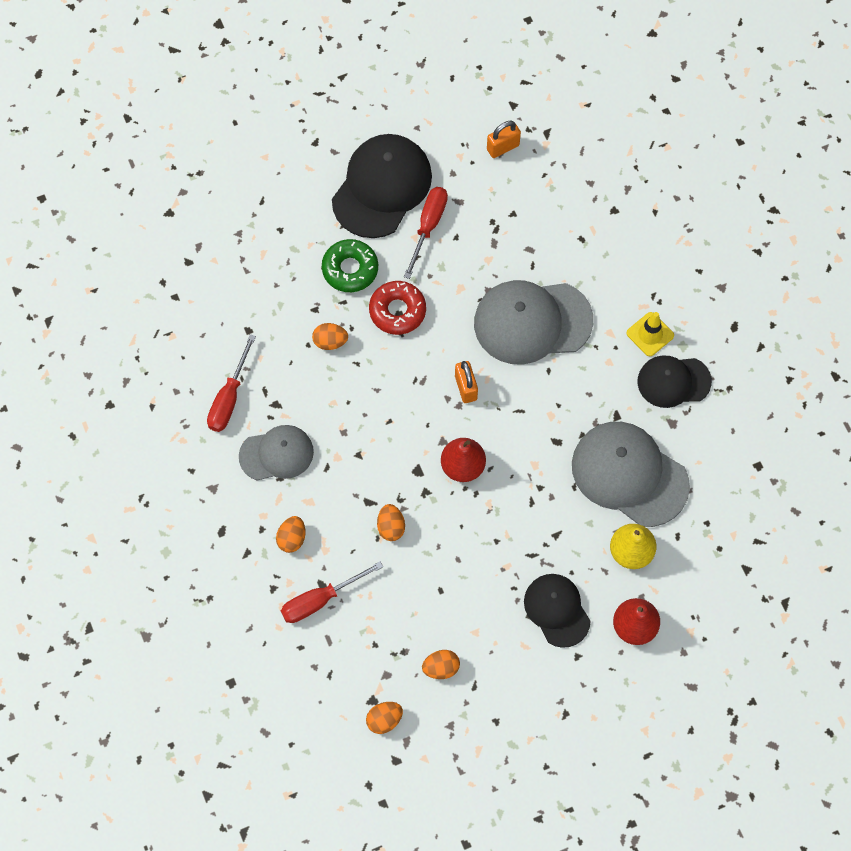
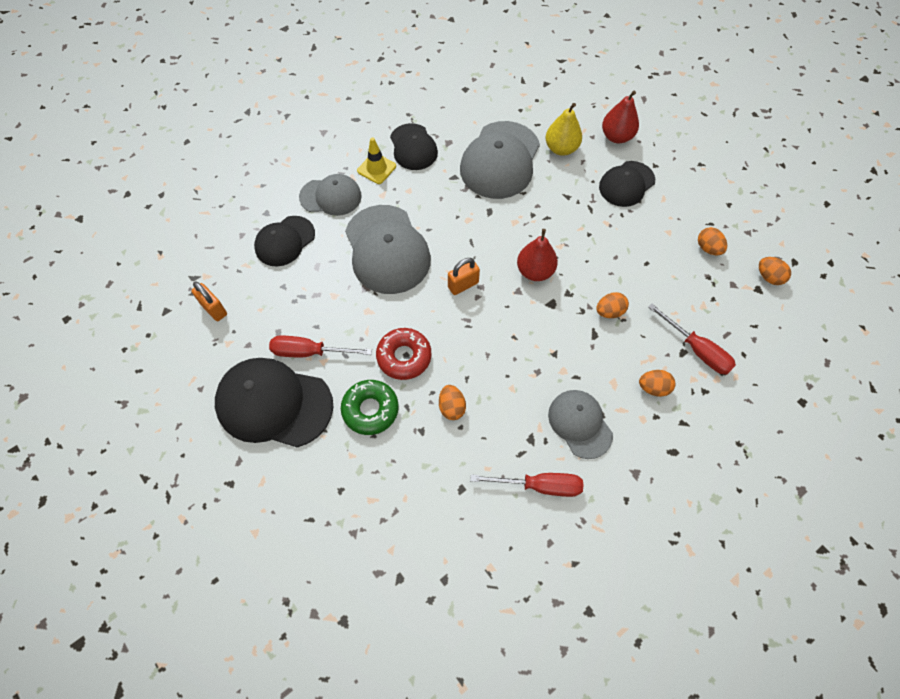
camera: 105 degrees left, 5 degrees down
(570, 223) = (285, 241): none -> black cap
(620, 278) = (331, 196): none -> grey cap

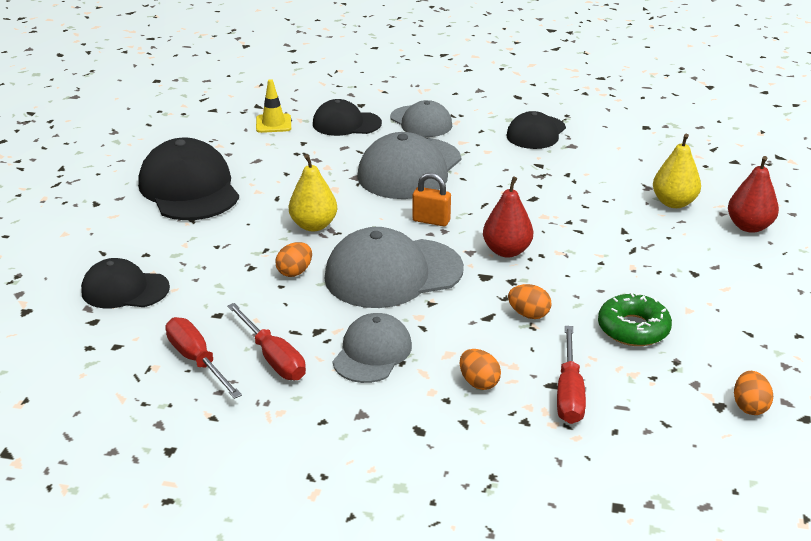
camera: 50 degrees right, 30 degrees down
(214, 309) = (241, 126): orange padlock -> none
(309, 352) = (257, 181): red screwdriver -> red screwdriver (197, 360)
(370, 410) = (239, 233): green donut -> green donut (633, 328)
(376, 168) = (484, 127): yellow traffic cone -> yellow traffic cone (273, 124)
(404, 357) = (313, 225): red donut -> yellow pear
(500, 160) = (599, 178): grey cap -> grey cap (393, 273)
(626, 184) = (701, 258): black cap -> black cap (125, 289)
(708, 248) = (713, 345): orange egg -> none

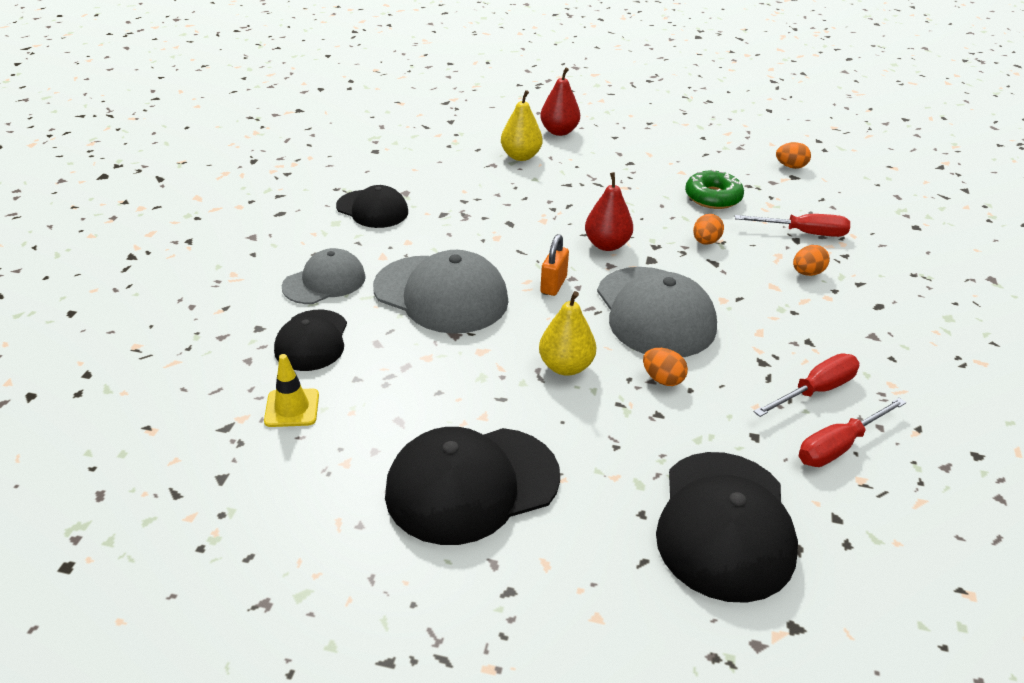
camera: 90 degrees left, 5 degrees up
(125, 289) = (725, 525): black cap -> black cap, size x1.64
(372, 353) = (786, 328): grey cap -> none

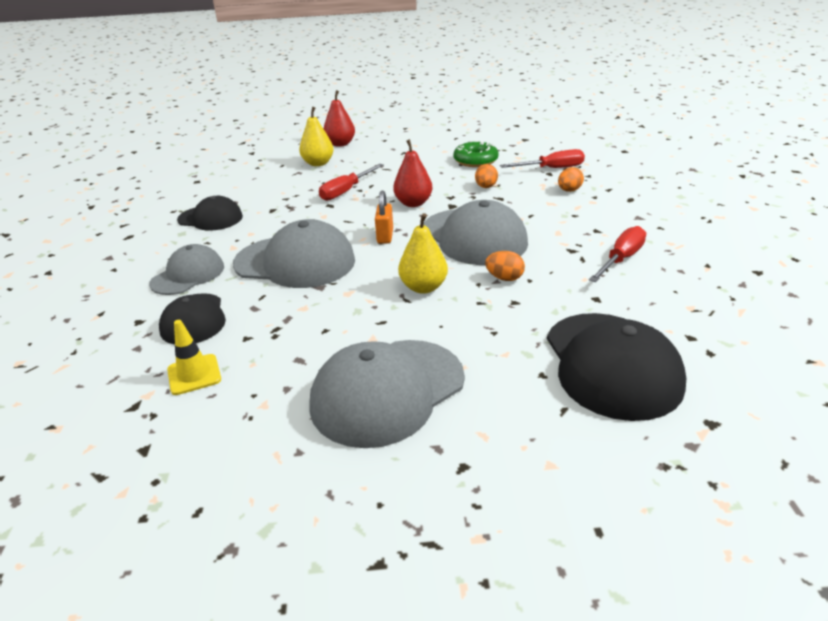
camera: 15 degrees left, 5 degrees down
(472, 485) = (387, 391): black cap -> grey cap
(790, 166) = (519, 134): orange egg -> none
(839, 446) = (660, 290): red screwdriver -> red screwdriver (346, 191)

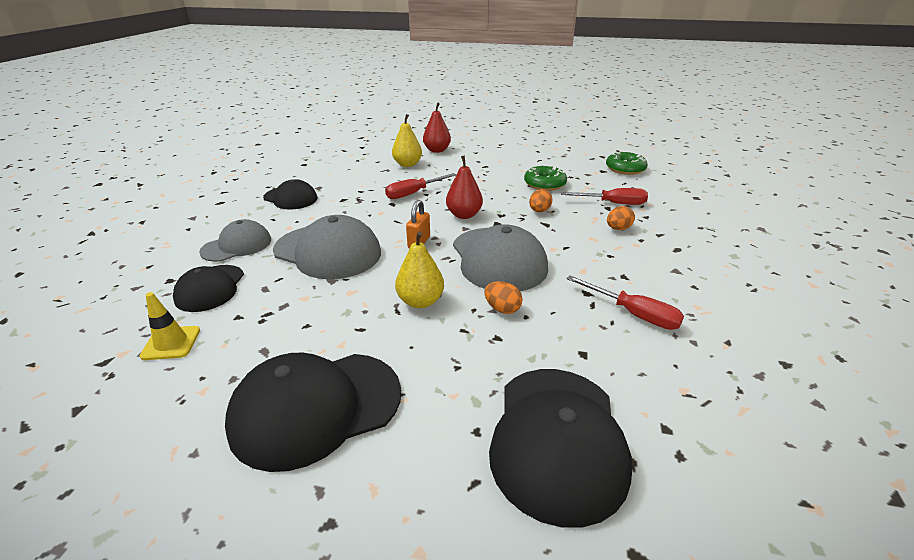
camera: 15 degrees right, 0 degrees up
(387, 391) = (316, 408): grey cap -> black cap
(545, 134) = (625, 169): none -> green donut
(621, 259) = (633, 314): red screwdriver -> red screwdriver turned 75 degrees clockwise

